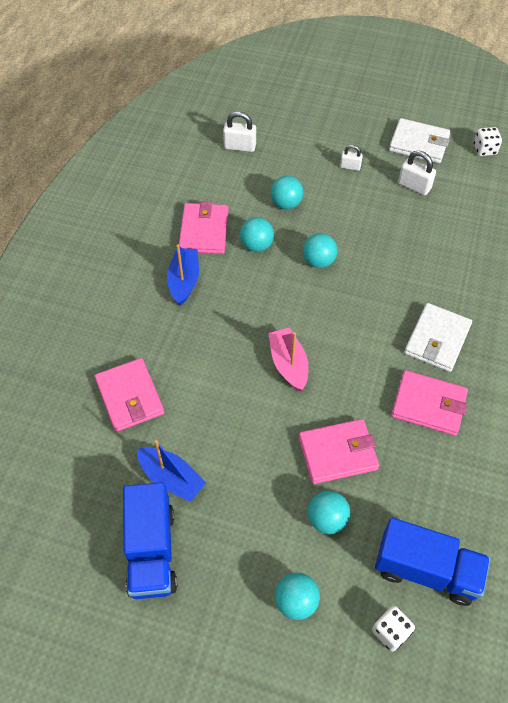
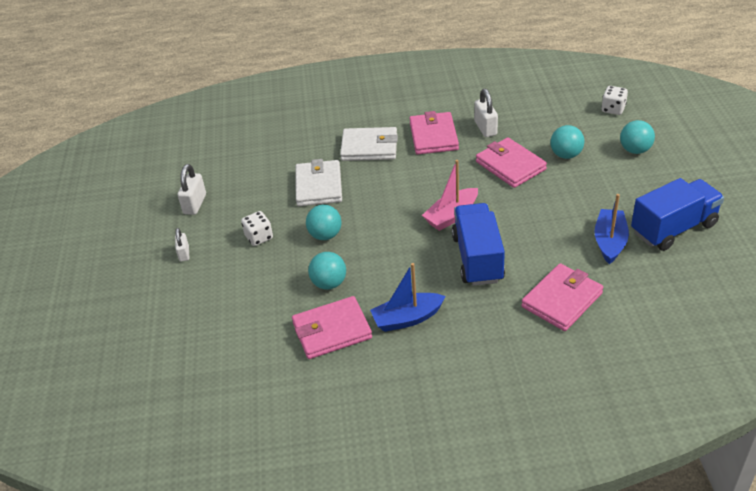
camera: 110 degrees left, 15 degrees down
(240, 146) = (185, 352): white padlock -> white padlock (485, 128)
(286, 203) = (260, 282): turquoise ball -> none
(419, 144) = (131, 217): white wallet -> white wallet (318, 186)
(426, 570) = (560, 106): blue truck -> blue truck (477, 258)
(484, 149) = (125, 175): white dice -> white dice (259, 237)

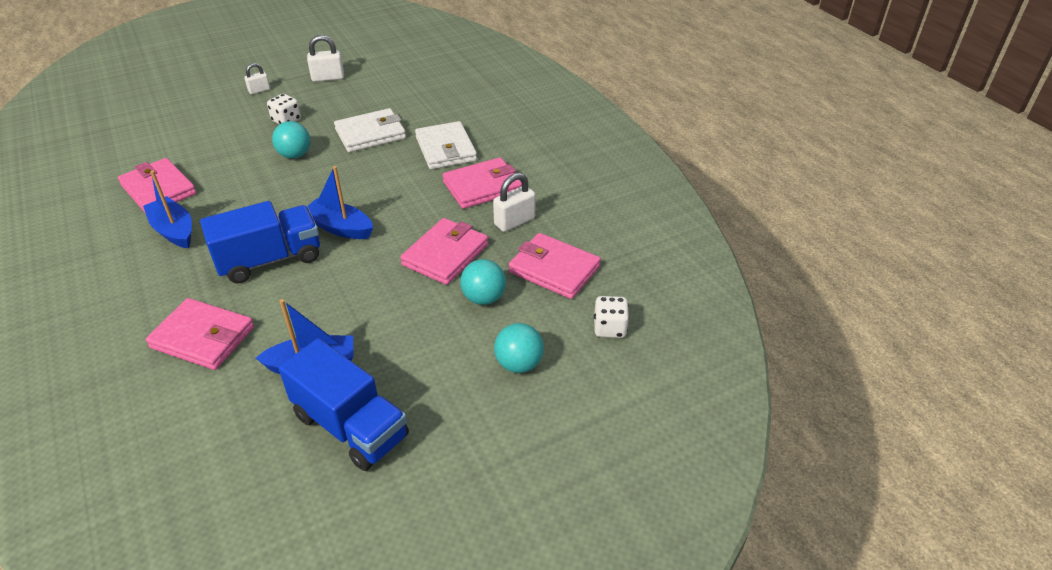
camera: 65 degrees right, 0 degrees up
(329, 283) = (224, 173): turquoise ball -> none
(451, 216) = (340, 228): pink boat -> blue boat
(547, 120) = (554, 269): none -> pink wallet

